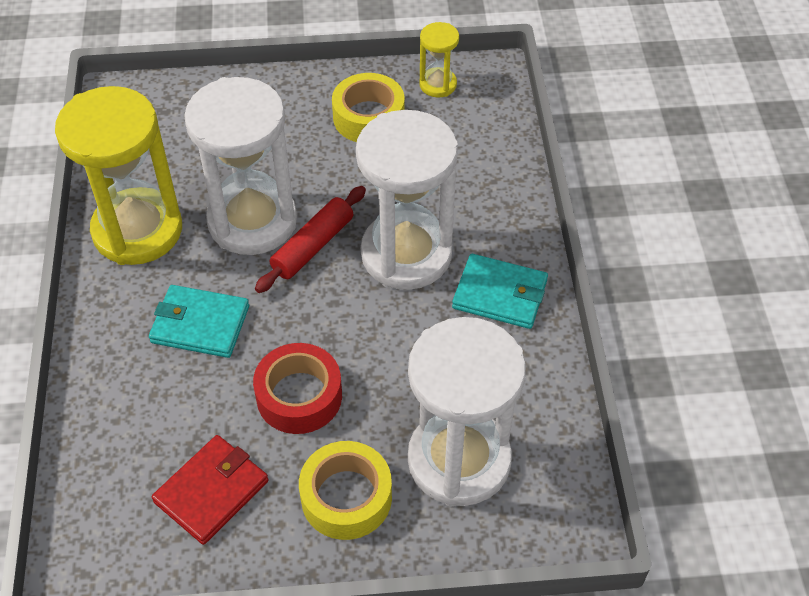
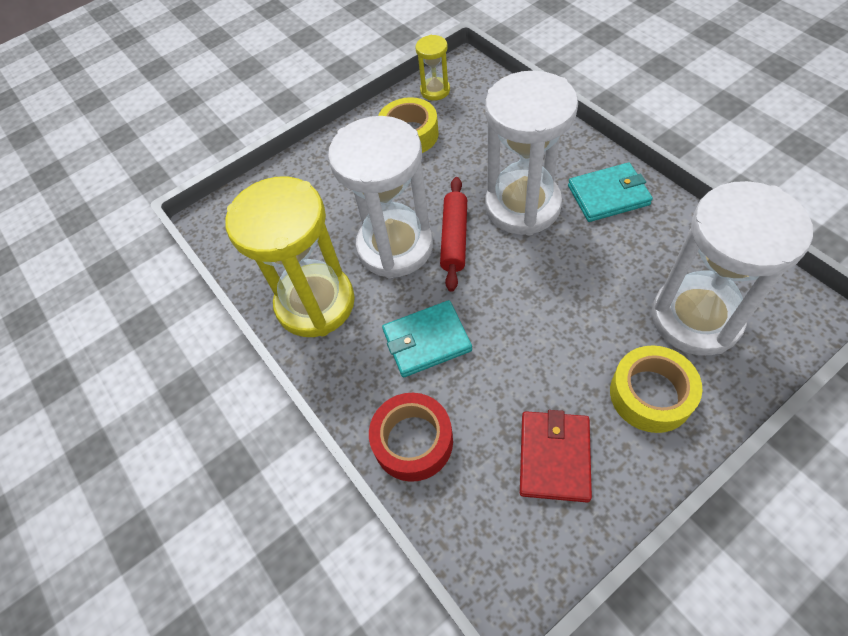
camera: 25 degrees left, 5 degrees up
(299, 396) = (547, 345): red tape -> red tape (413, 441)

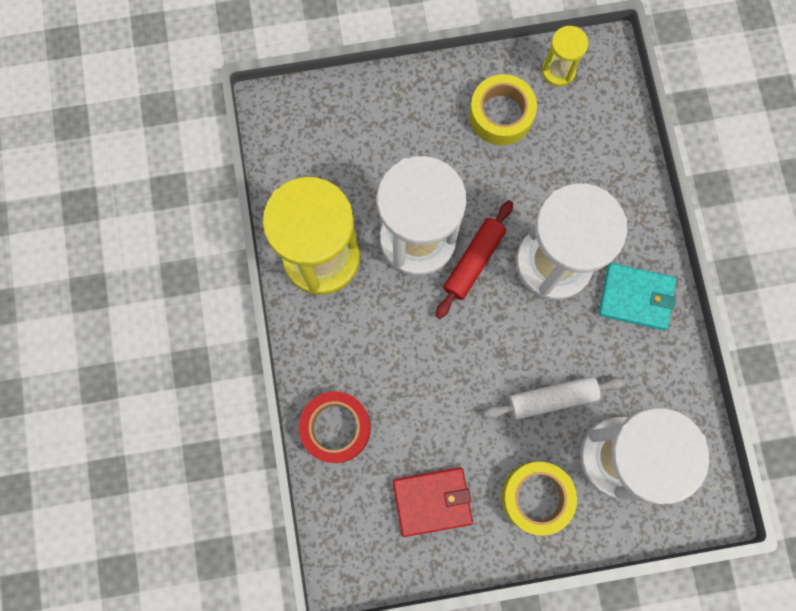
camera: 20 degrees right, 20 degrees up
(426, 340) = (393, 348): turquoise wallet -> none
(554, 457) = (432, 501): red wallet -> red wallet turned 45 degrees clockwise
(599, 304) = (552, 399): none -> white rolling pin

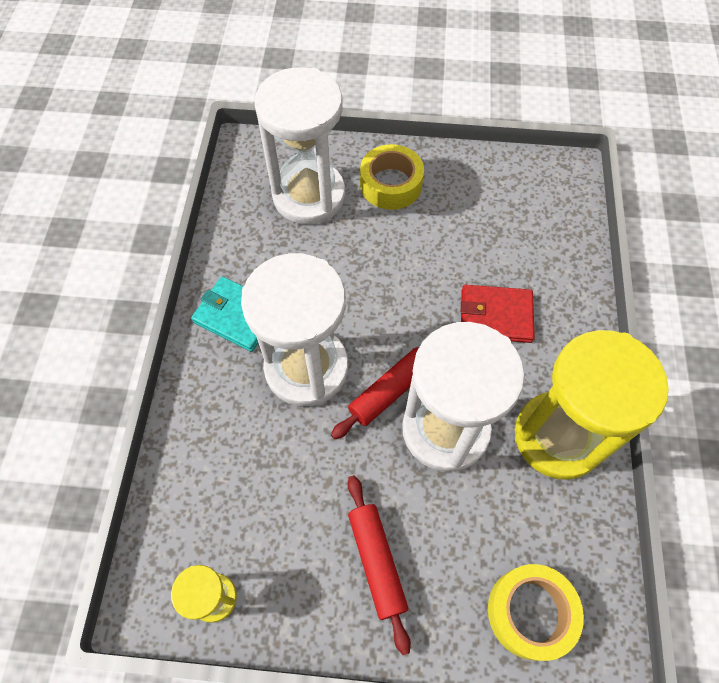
camera: 165 degrees left, 15 degrees down
(336, 428) = (562, 274): red tape -> none
(432, 501) = (482, 201): red wallet -> red wallet (495, 316)
(447, 124) = (377, 562): none -> red rolling pin
(501, 115) = (306, 556): yellow tape -> yellow tape (530, 612)
(552, 399) = (351, 251): white rolling pin -> none

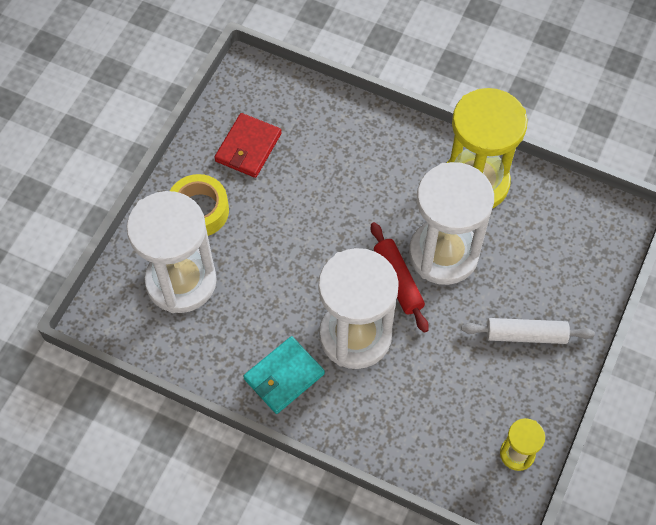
camera: 70 degrees left, 0 degrees up
(377, 562) = (526, 335): red rolling pin -> white rolling pin
(495, 316) = (362, 182): red wallet -> red wallet (248, 147)
(530, 612) = (588, 251): yellow tape -> none

